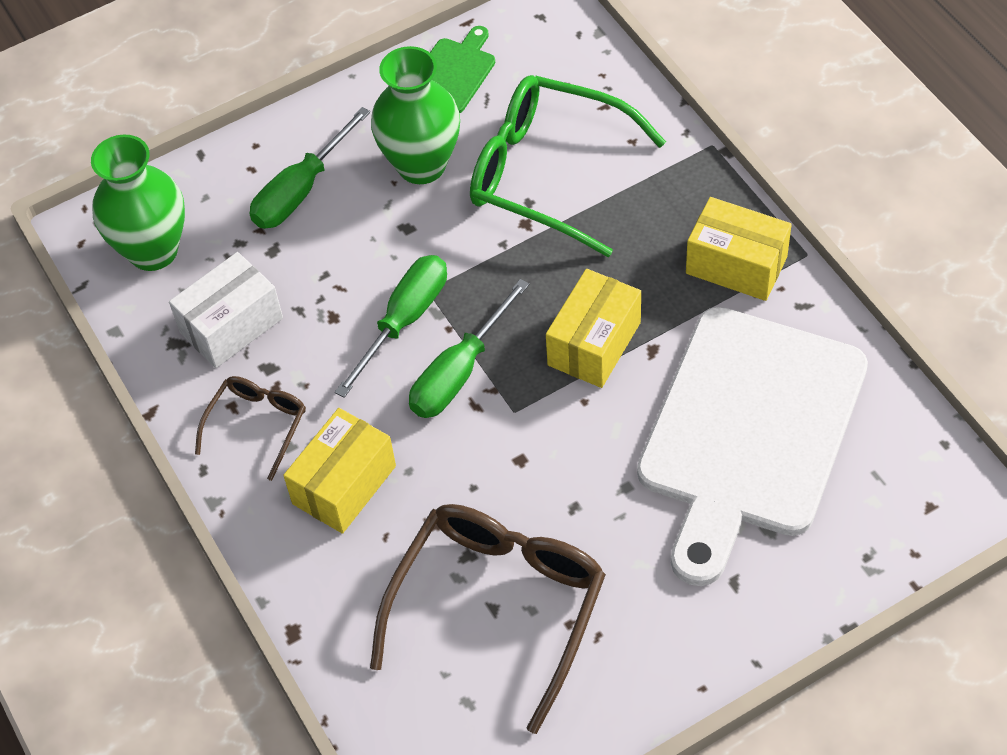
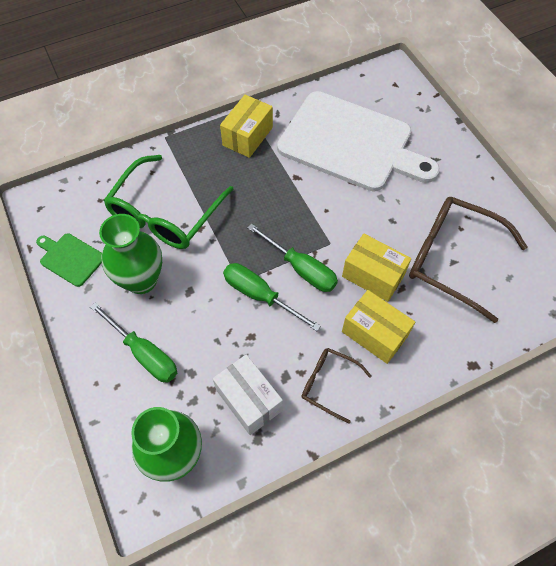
camera: 90 degrees left, 5 degrees up
(594, 344) = (289, 202): yellow box -> yellow box (373, 275)

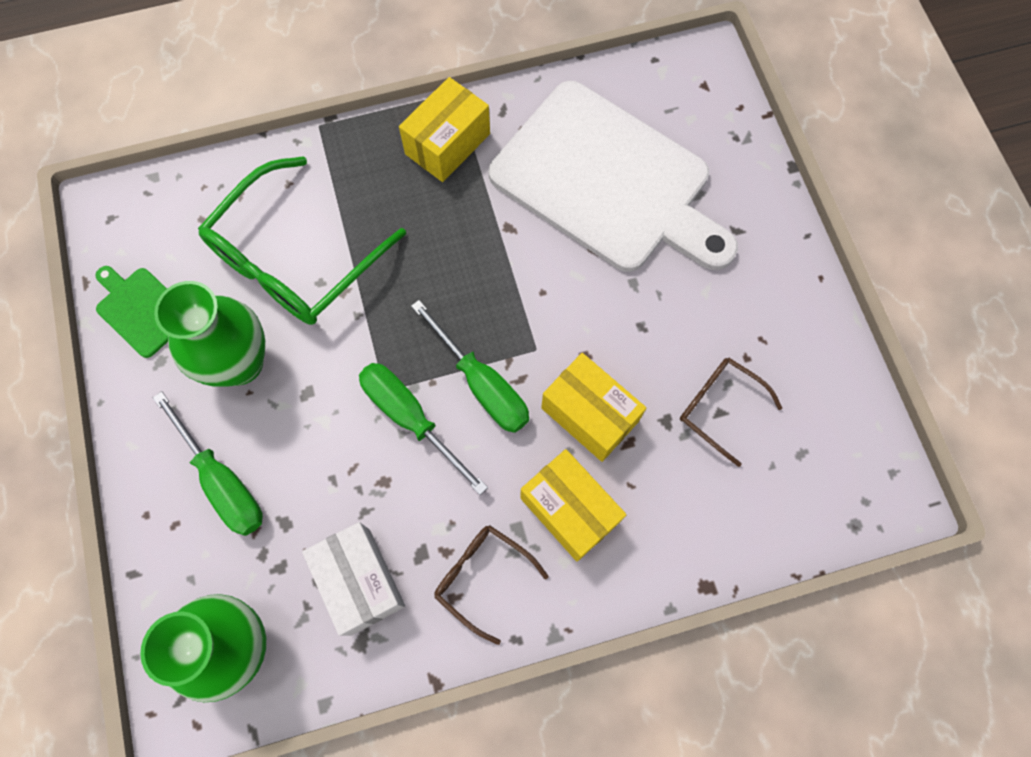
camera: 10 degrees right, 10 degrees up
(451, 259) = (718, 407): brown glasses -> brown glasses, size x0.51

